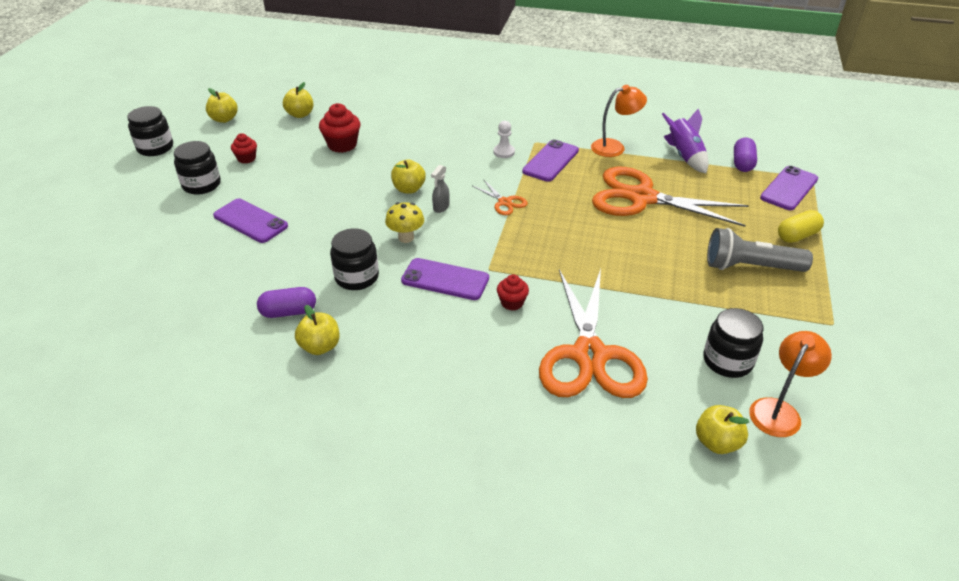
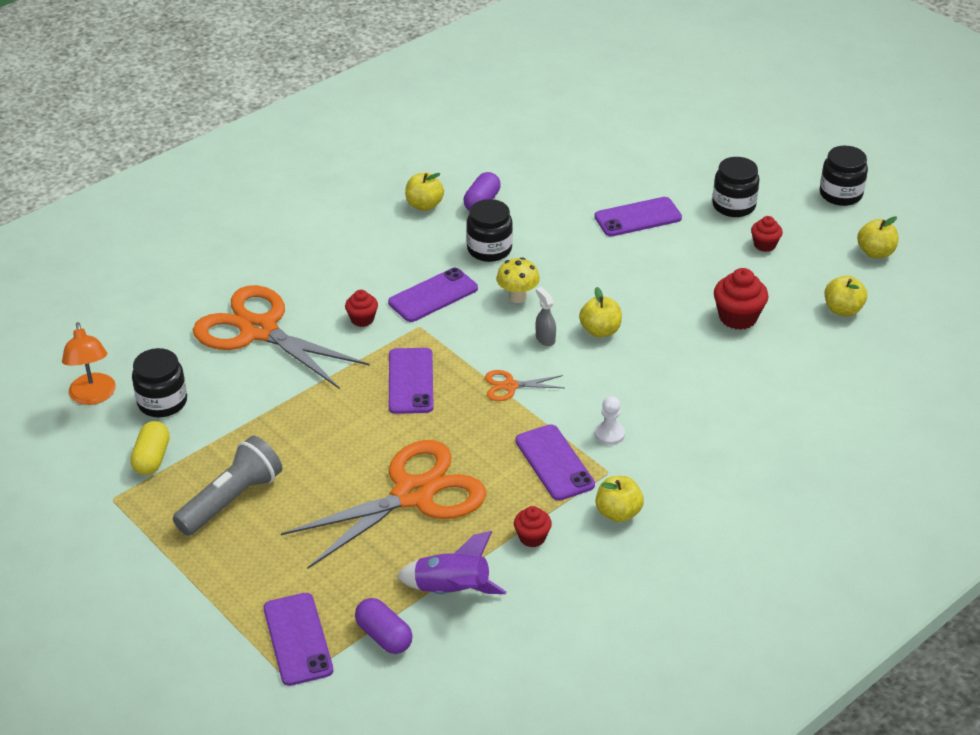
camera: 125 degrees right, 0 degrees up
(549, 245) = (411, 381): none -> purple phone
(614, 147) = (532, 537): orange lamp -> red cupcake
(717, 442) = (114, 346): yellow apple -> yellow apple (618, 513)
(797, 236) = (227, 574): yellow capsule -> yellow capsule (152, 458)

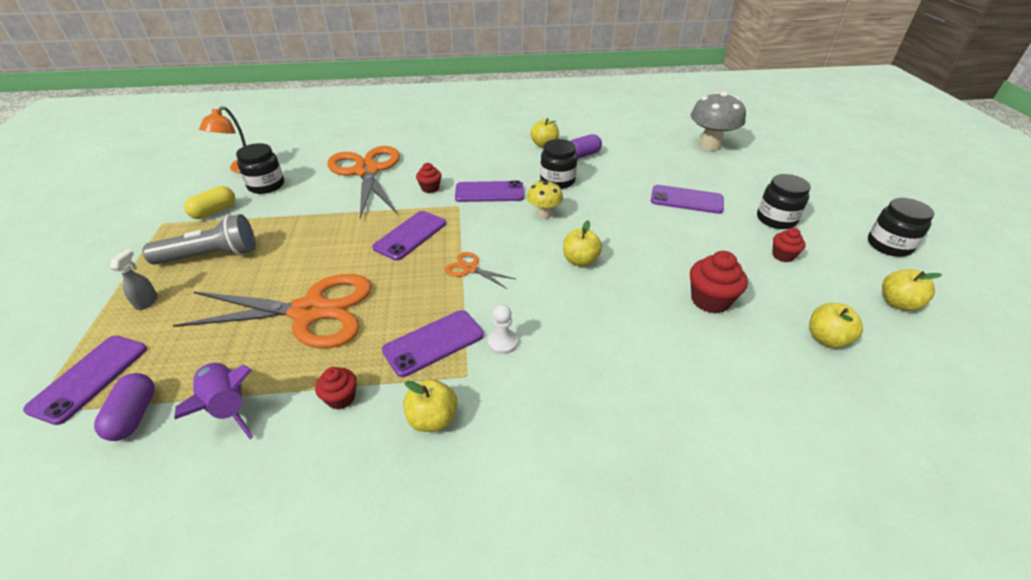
camera: 35 degrees right, 0 degrees up
(545, 338) = (532, 248): grey spray bottle -> grey spray bottle (147, 302)
(554, 463) = (434, 343): purple phone -> purple phone turned 45 degrees clockwise
(605, 131) = (710, 146): none -> grey mushroom

